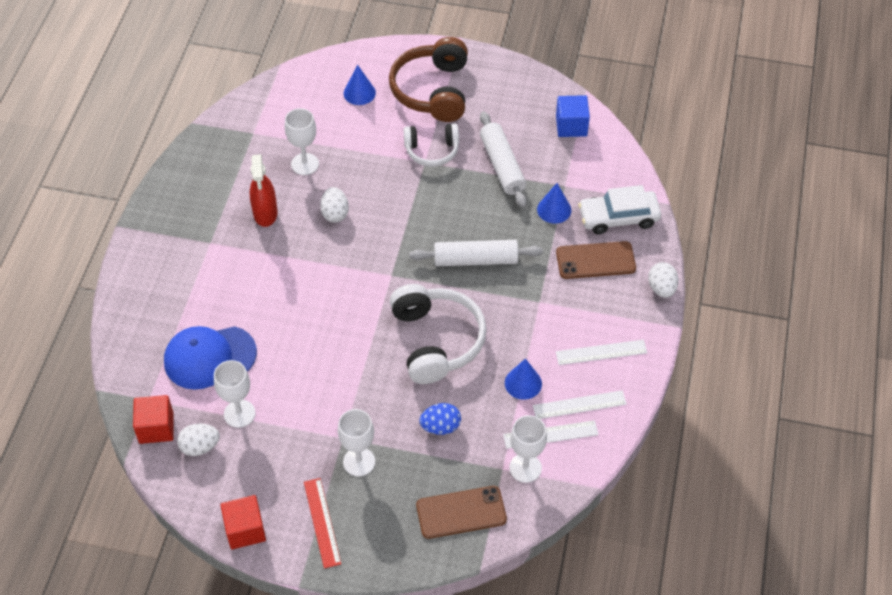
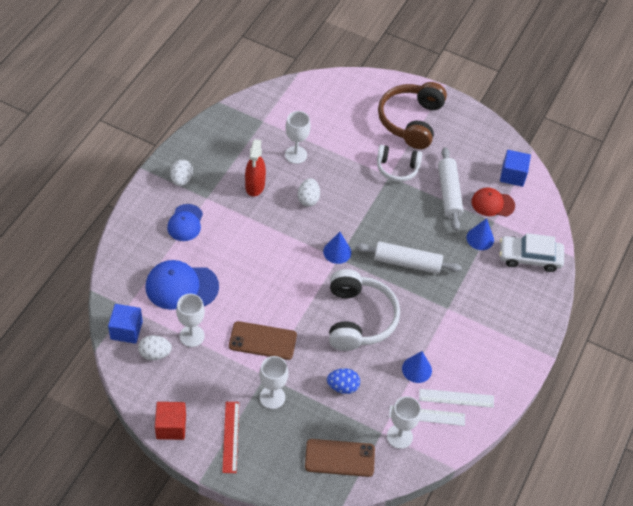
camera: 10 degrees right, 0 degrees up
(156, 427) = (126, 330): red cube -> blue cube
(192, 279) = (185, 223): none -> blue cap
(359, 93) = (353, 109): blue cone -> blue cone (337, 252)
(557, 165) = (492, 204): none -> red cap
(595, 260) = (501, 287): brown phone -> brown phone (262, 340)
(601, 352) = (485, 361): white ruler -> none
(661, 288) = (548, 322): white egg -> white egg (181, 180)

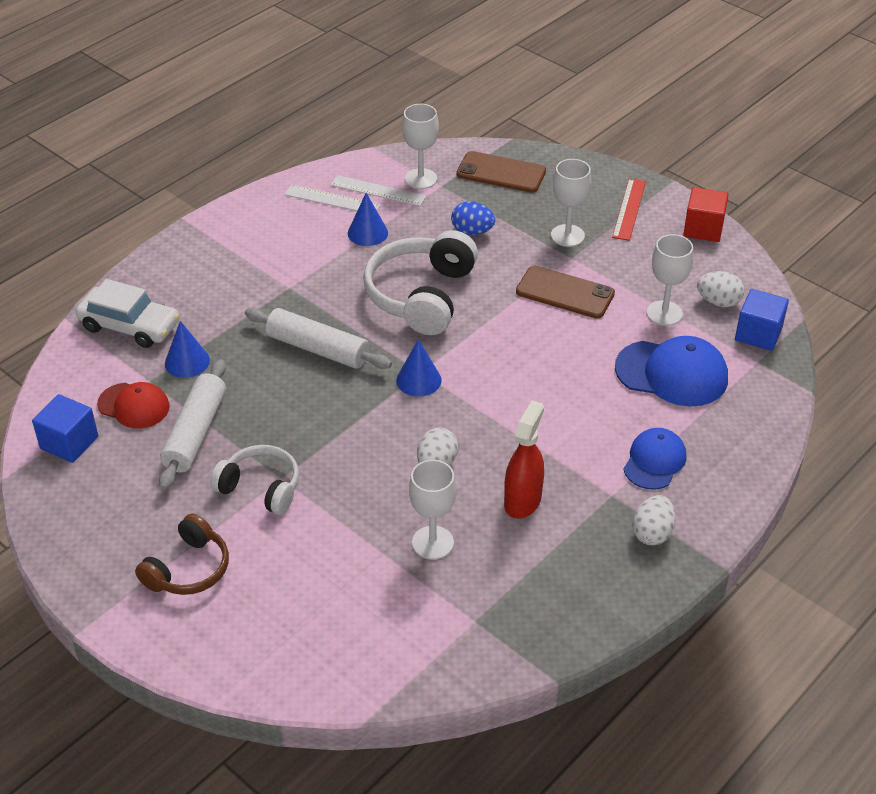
camera: 160 degrees left, 10 degrees down
(411, 121) = (188, 569): brown headphones -> brown headphones, size x0.61

